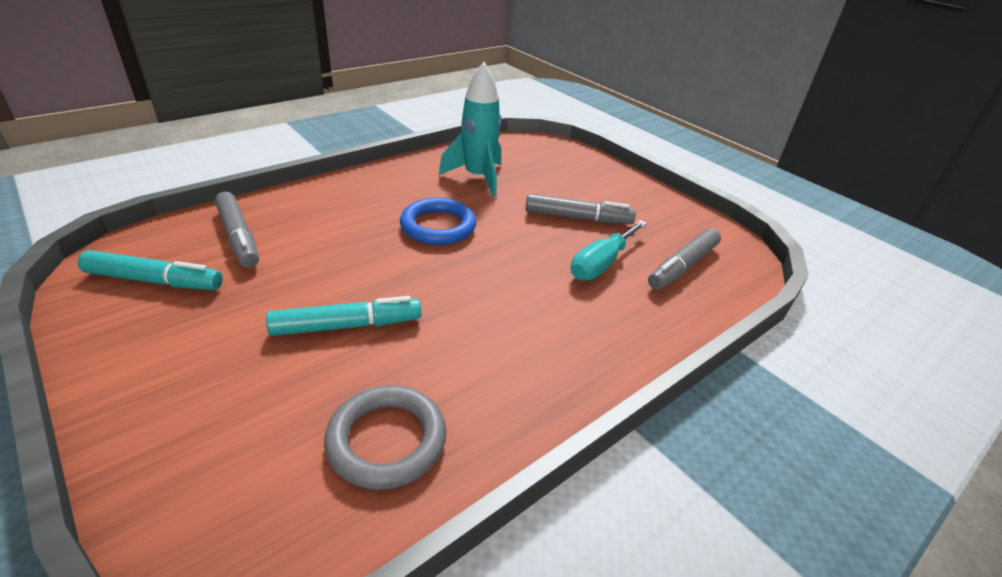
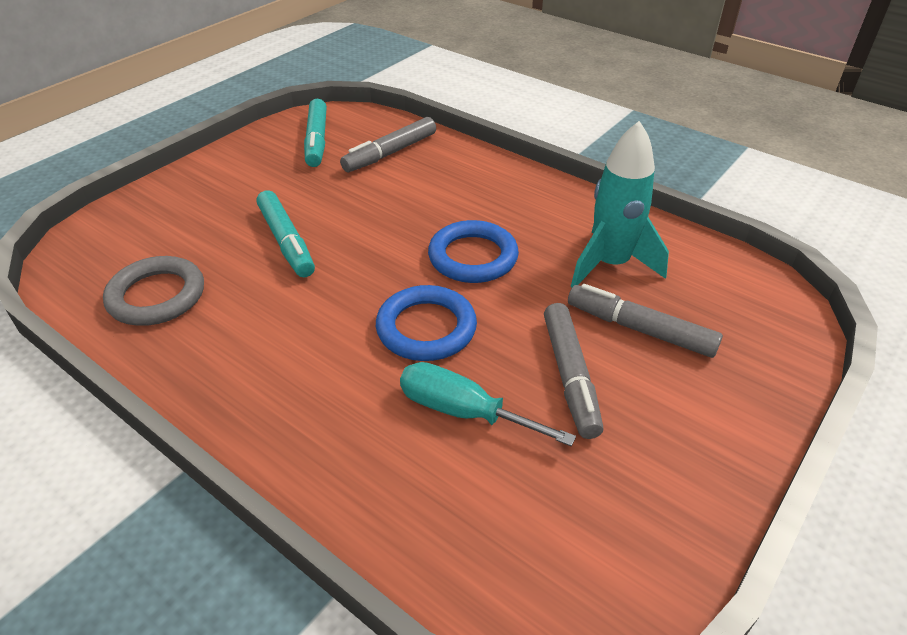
camera: 80 degrees right, 5 degrees up
(513, 263) = (426, 328): none -> blue ring
(683, 266) = (502, 514): grey marker -> grey marker (639, 329)

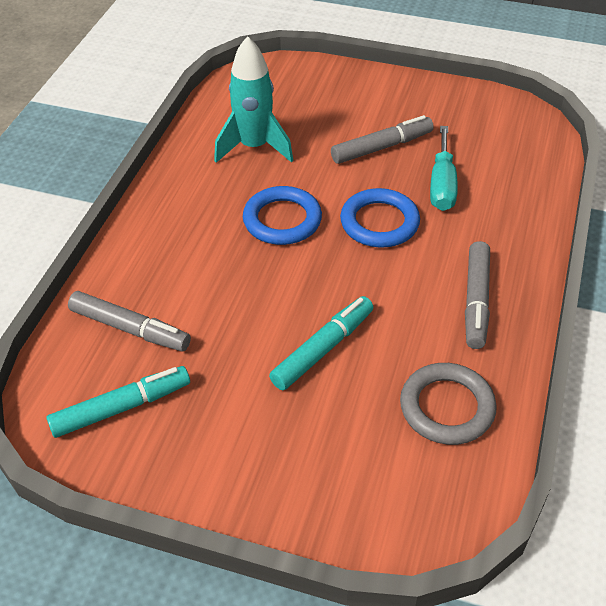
camera: 110 degrees left, 5 degrees up
(639, 329) = (319, 125): grey marker -> grey marker (476, 301)

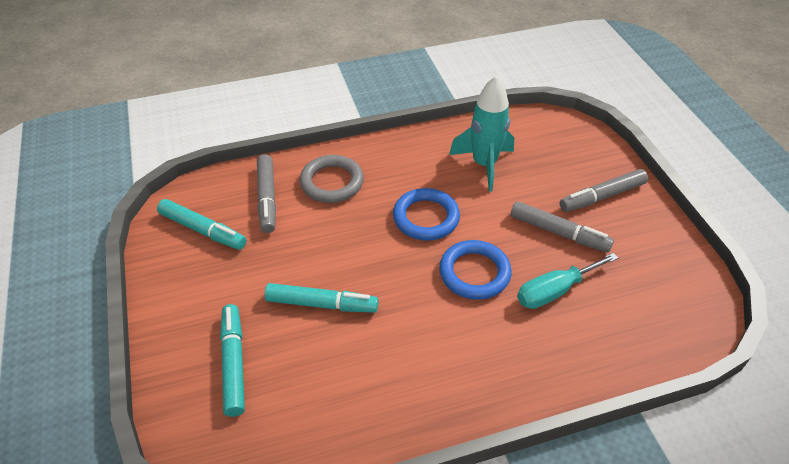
camera: 55 degrees right, 0 degrees up
(340, 455) = (233, 363): none -> turquoise marker
(447, 407) = (319, 408): grey ring -> grey ring (332, 182)
(476, 301) = (444, 376): grey marker -> grey marker (602, 197)

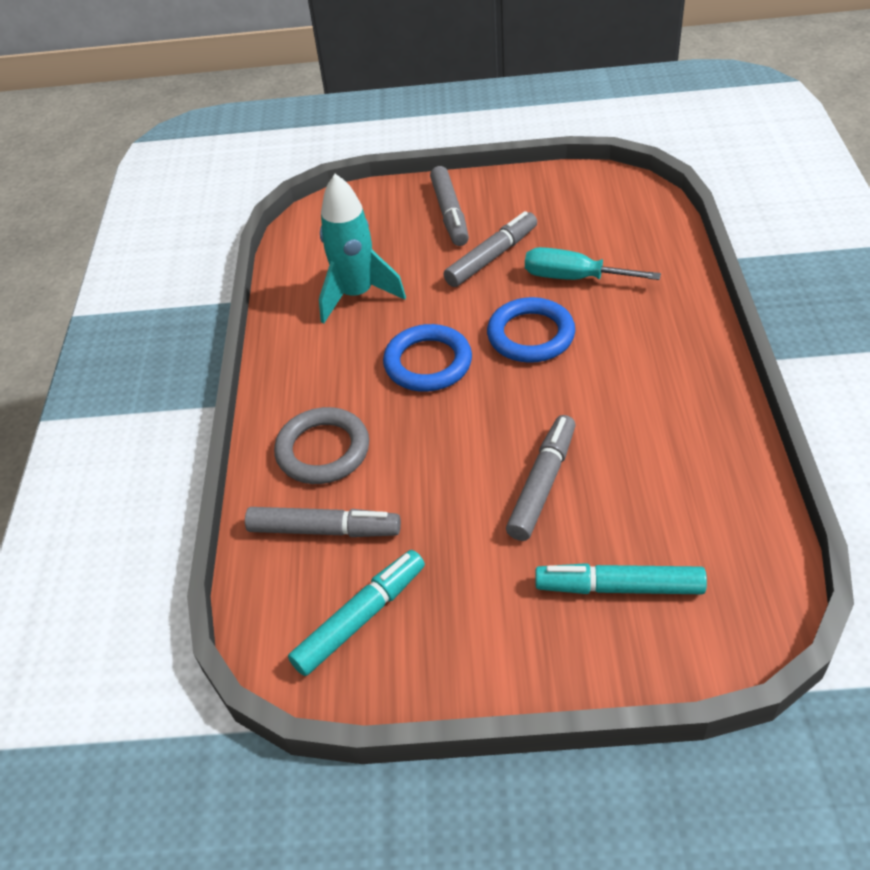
camera: 70 degrees left, 0 degrees up
(322, 304) = (542, 484): turquoise marker -> grey marker
(555, 291) = (573, 278): turquoise screwdriver -> turquoise screwdriver turned 120 degrees clockwise

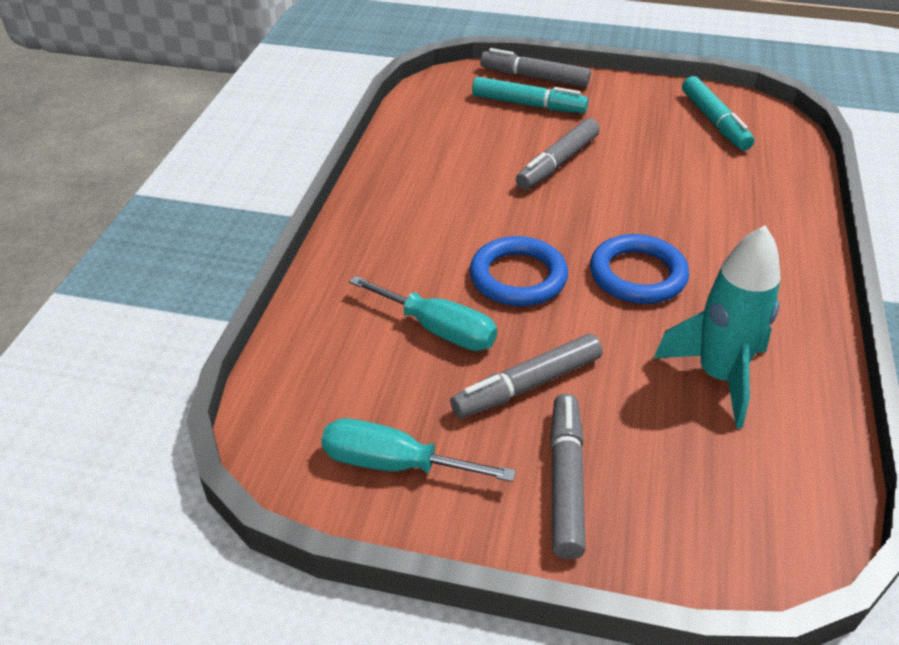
camera: 170 degrees left, 5 degrees down
(323, 450) = (751, 222): grey ring -> none
(324, 530) = (745, 170): grey marker -> grey marker (534, 78)
(360, 618) = (714, 122): turquoise marker -> turquoise marker turned 75 degrees counterclockwise
(556, 197) = (394, 464): none -> turquoise screwdriver

